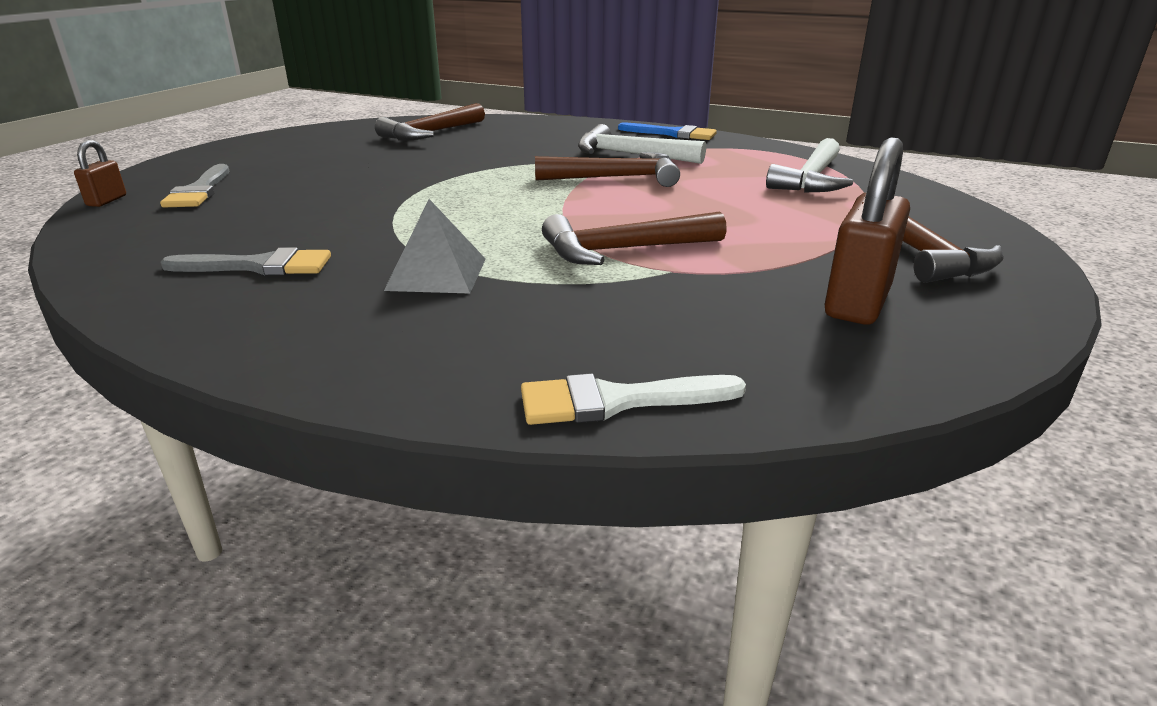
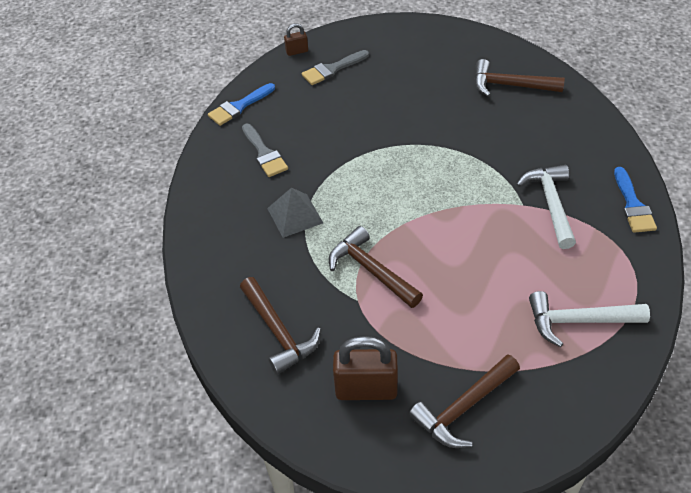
camera: 65 degrees right, 20 degrees up
(108, 261) = (239, 107): none -> blue brush
(616, 178) = (491, 218): brown hammer -> brown hammer (278, 332)
(616, 401) = (220, 328): white brush -> none

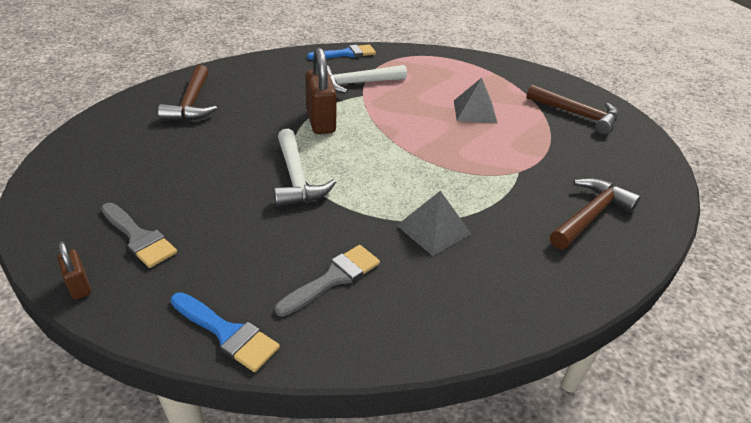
camera: 110 degrees left, 10 degrees down
(366, 389) = (601, 157): brown padlock -> brown padlock (321, 122)
(371, 270) = (480, 167): brown hammer -> none
(480, 298) = (474, 111): none -> grey pyramid
(579, 321) = (469, 74): white hammer -> white hammer (296, 178)

